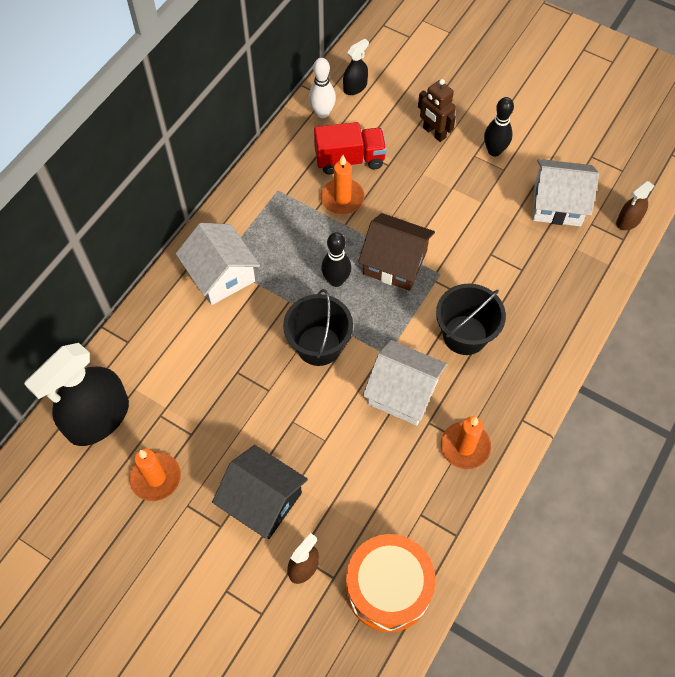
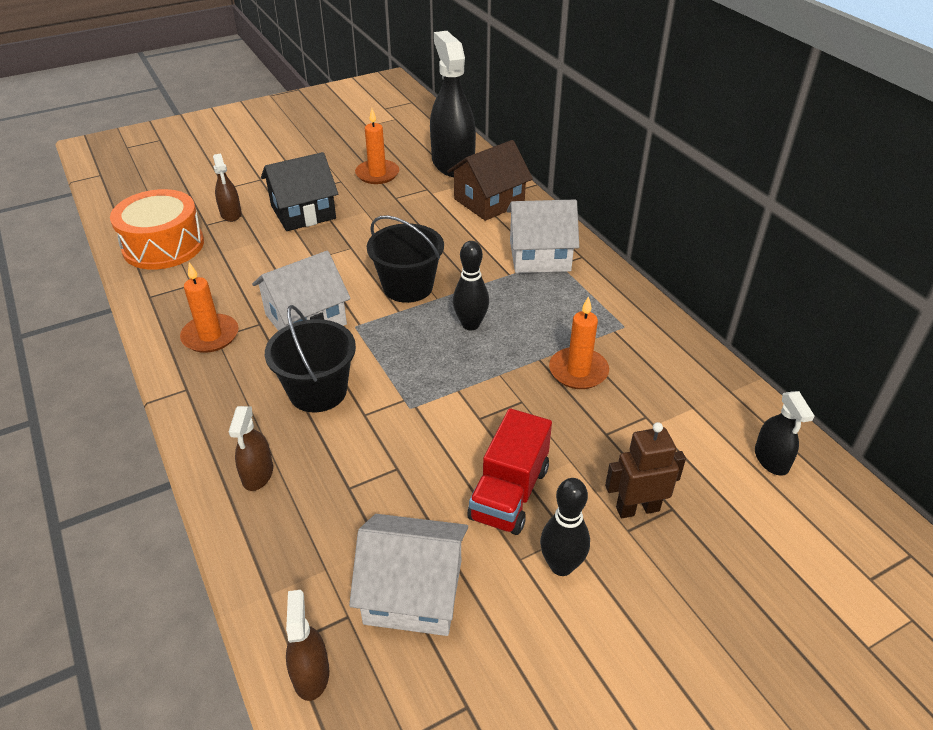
camera: 120 degrees right, 20 degrees down
(322, 113) = (733, 407): white bowling pin -> none
(349, 159) = (637, 401): red truck -> red truck (509, 493)
(395, 263) = (455, 377): brown house -> brown house (489, 201)
(550, 322) = (257, 474): none -> brown spray bottle
(557, 204) = (413, 592): white house -> white house turned 60 degrees clockwise

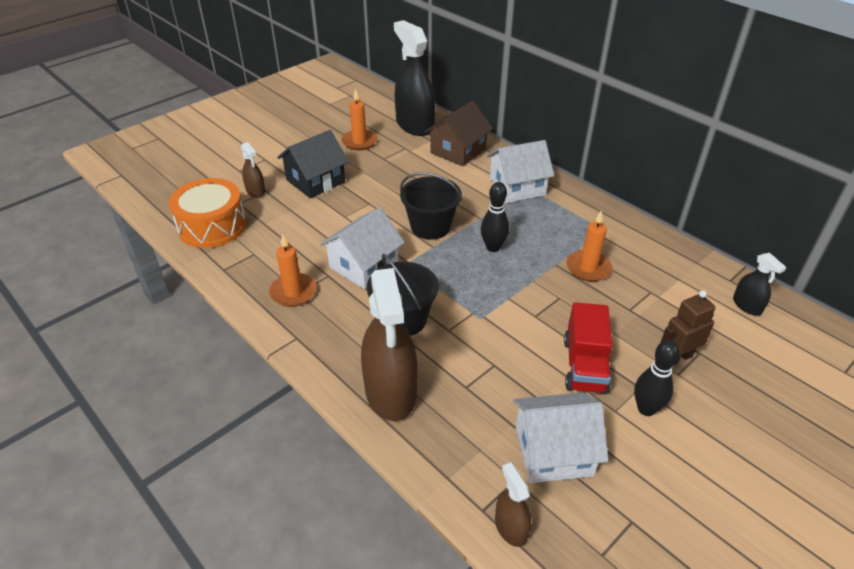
camera: 15 degrees left, 0 degrees up
(257, 474) = (391, 391): brown spray bottle -> brown spray bottle, size x2.11

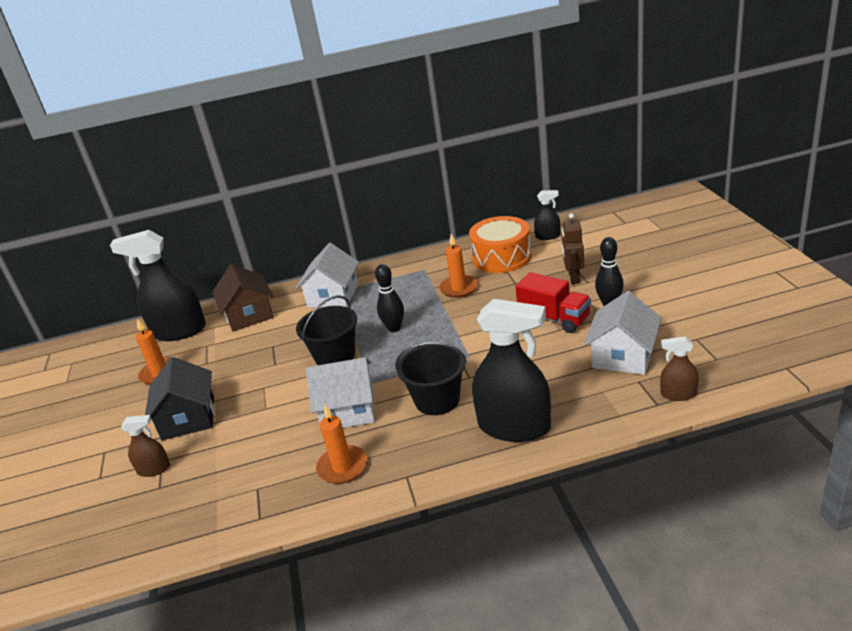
camera: 55 degrees left, 10 degrees down
(212, 226) = (176, 517): orange drum -> orange drum (501, 257)
(364, 265) = (348, 410): white house -> white house turned 75 degrees counterclockwise
(391, 391) = (514, 426): brown spray bottle -> black spray bottle

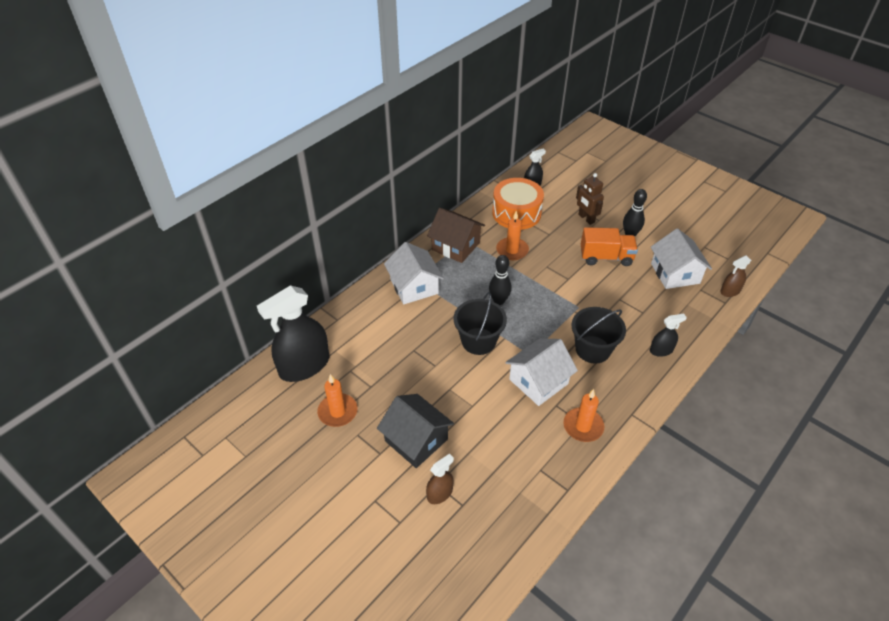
camera: 40 degrees left, 15 degrees up
(249, 315) = (356, 328): brown house -> brown house (456, 246)
(514, 426) = (661, 350): black spray bottle -> black spray bottle, size x0.47
(554, 319) = (606, 257): red truck -> orange truck

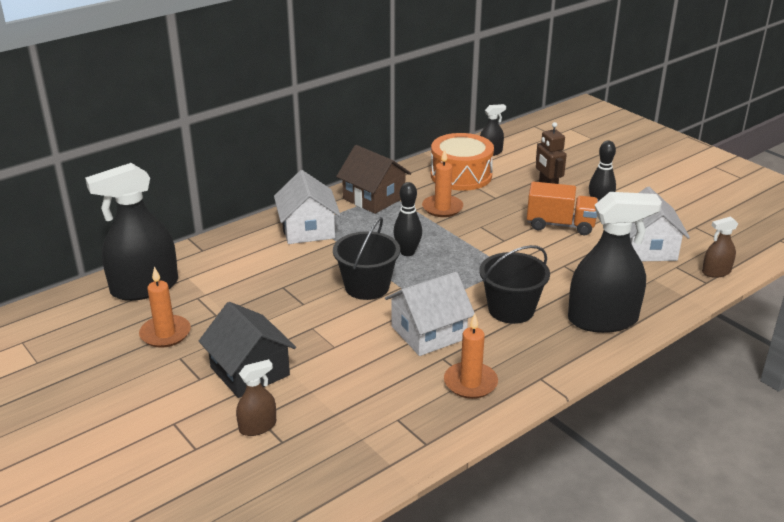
camera: 10 degrees right, 15 degrees down
(661, 350) = (602, 320): black spray bottle -> black spray bottle, size x2.11

